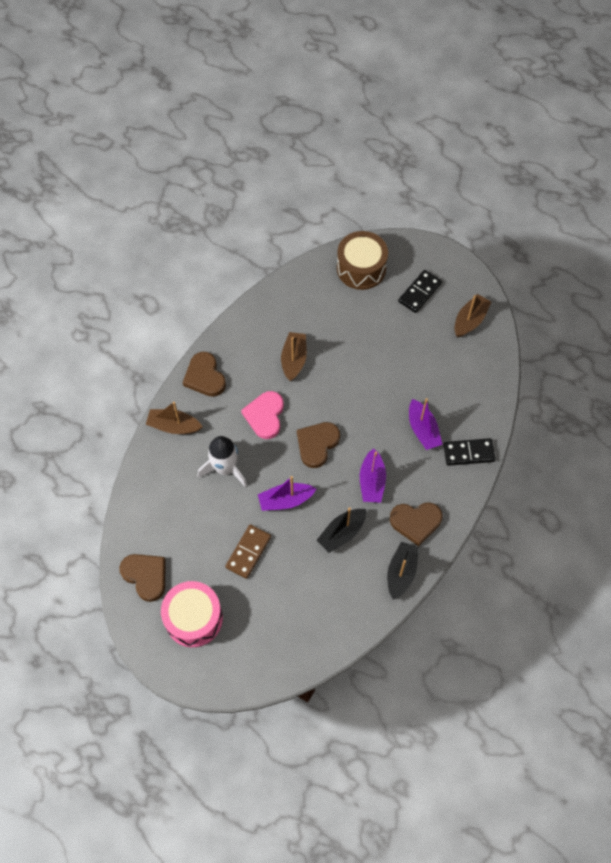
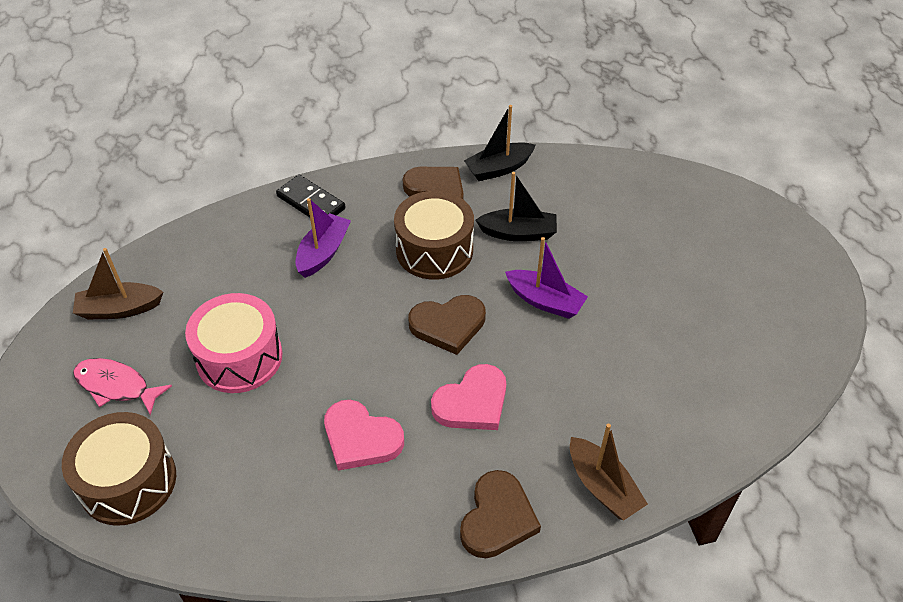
camera: 135 degrees left, 15 degrees down
(145, 576) = (780, 348): brown heart -> none
(193, 618) = (752, 275): pink drum -> pink drum (239, 357)
(225, 468) = (582, 384): white rocket -> none
(248, 552) = (636, 287): brown domino -> none
(294, 360) = (361, 438): brown boat -> pink heart
(372, 481) = (434, 250): purple boat -> brown drum
(419, 292) = (116, 386): black domino -> pink fish

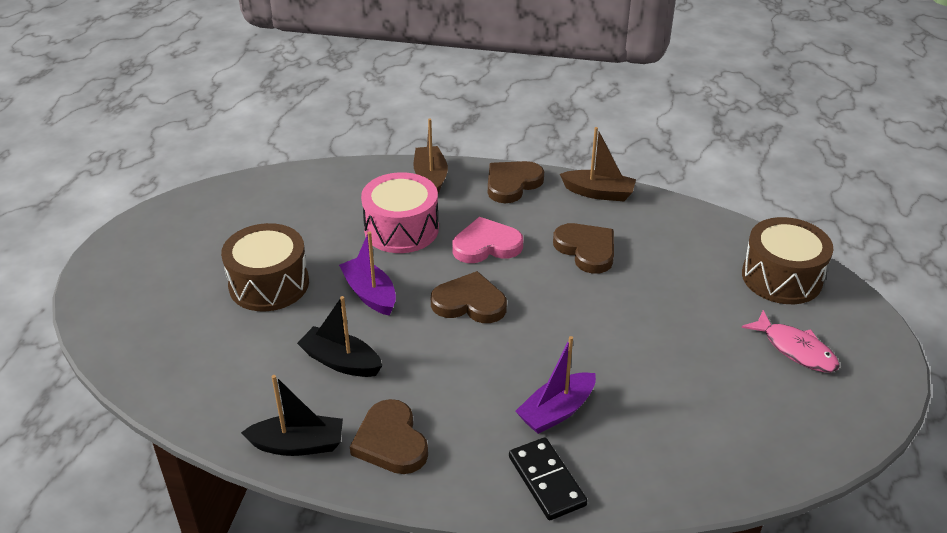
camera: 155 degrees left, 10 degrees down
(120, 309) = (795, 423): brown boat -> brown boat (598, 193)
(239, 357) = (673, 337): pink drum -> pink drum (401, 229)
(361, 438) = (586, 250): pink heart -> brown heart
(434, 250) = (438, 373): brown drum -> brown drum (269, 284)

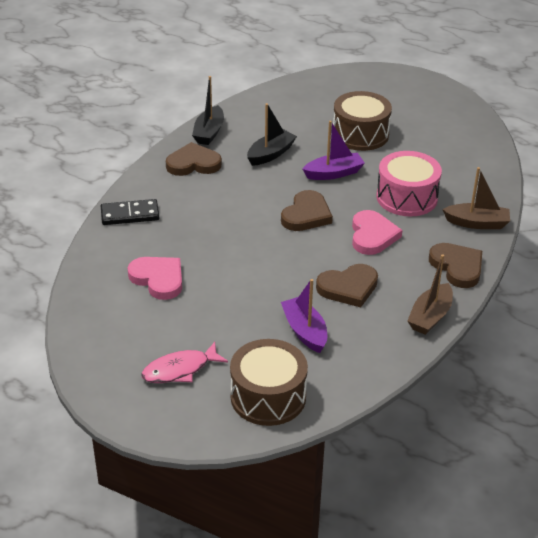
camera: 105 degrees right, 0 degrees up
(556, 411) = (182, 231): purple boat -> purple boat (305, 331)
(664, 409) = (158, 279): none -> pink heart

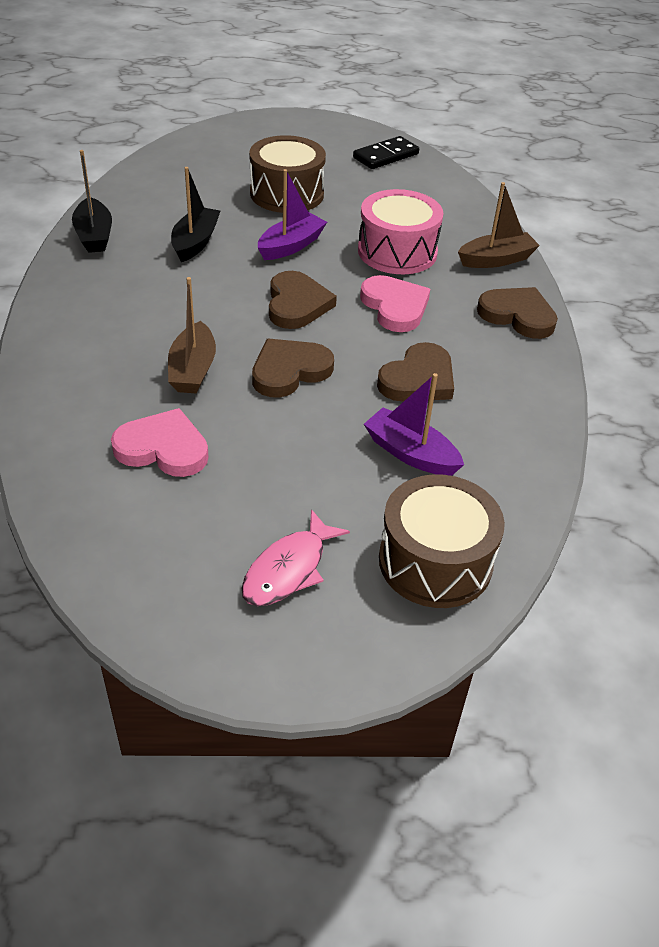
camera: 30 degrees left, 5 degrees up
(130, 214) = (58, 371): black domino -> black domino (385, 156)
(193, 163) = (101, 279): brown heart -> brown heart (289, 371)
(430, 316) = (538, 384): brown boat -> brown boat (192, 370)

